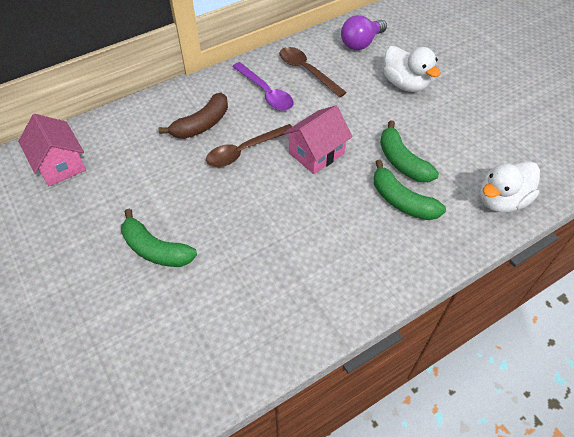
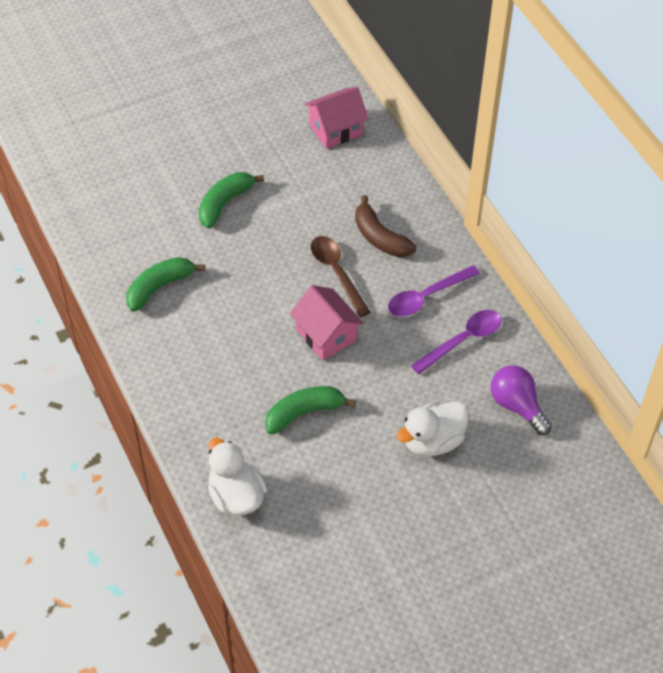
camera: 95 degrees right, 0 degrees up
(307, 71) = (463, 340): brown spoon -> purple spoon
(402, 200) = (250, 402): green banana -> green banana (159, 287)

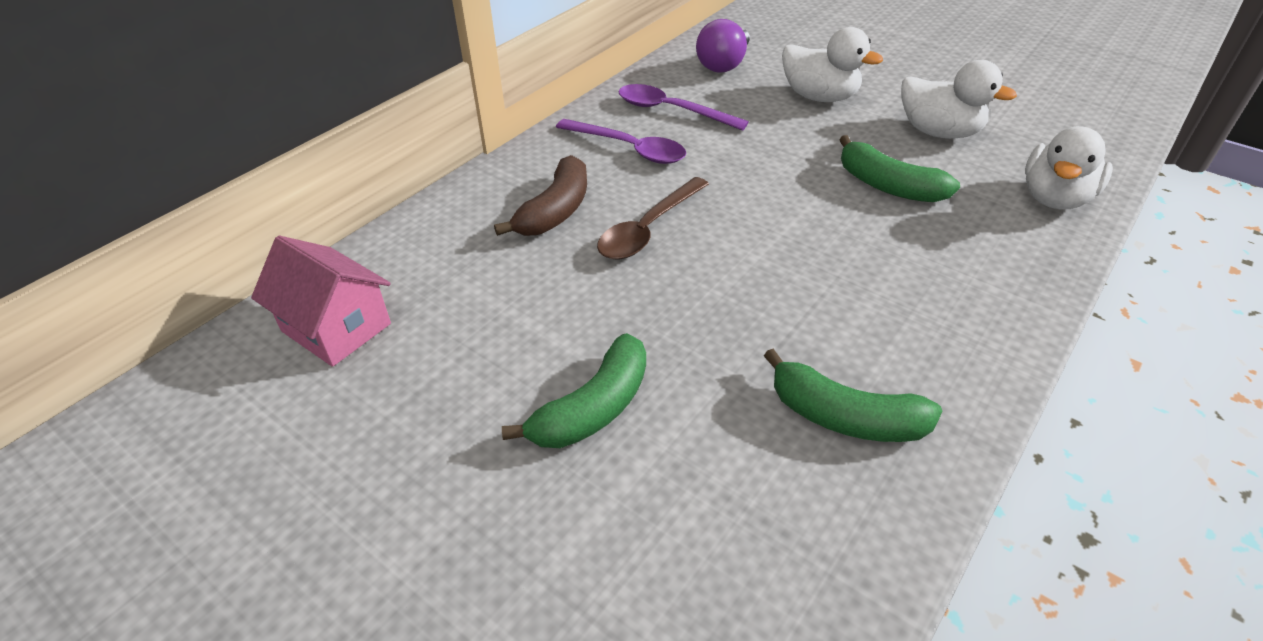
camera: 115 degrees left, 10 degrees down
(225, 203) = (593, 408): green banana -> green banana turned 60 degrees counterclockwise
(326, 335) = (759, 205): pink house -> none
(344, 485) = (938, 132): none -> white duck

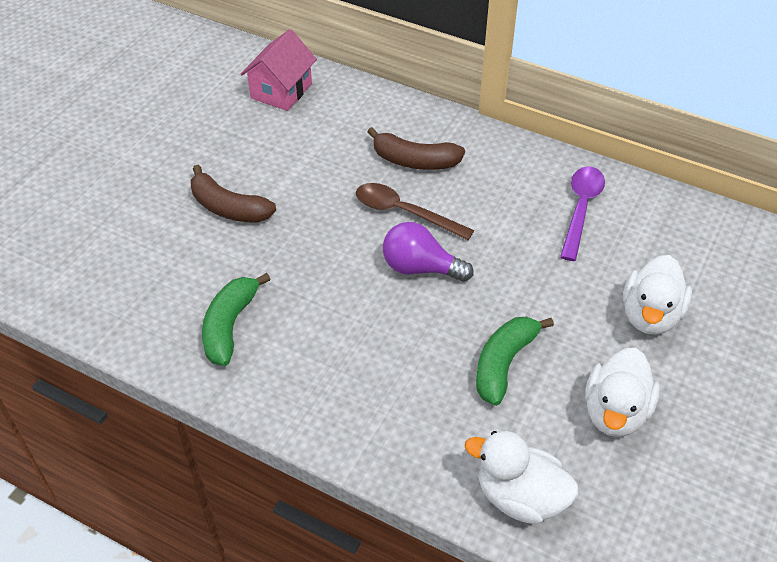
camera: 80 degrees right, 5 degrees up
(593, 408) = (228, 207): green banana -> brown banana
(629, 149) = (509, 189): purple spoon -> none
(724, 64) = (687, 239): purple light bulb -> purple light bulb (420, 268)

